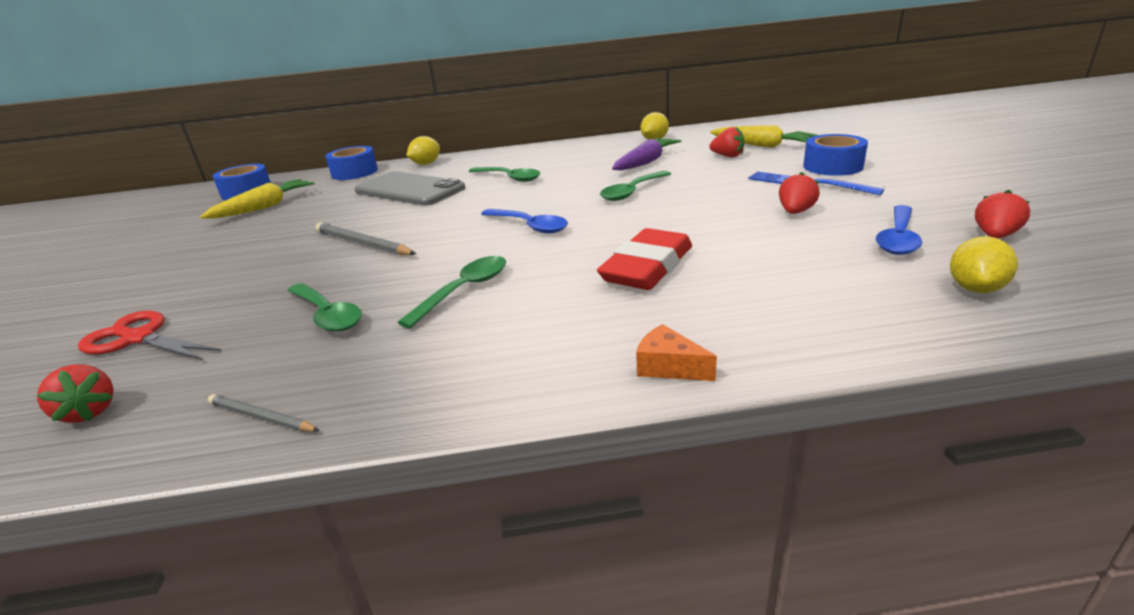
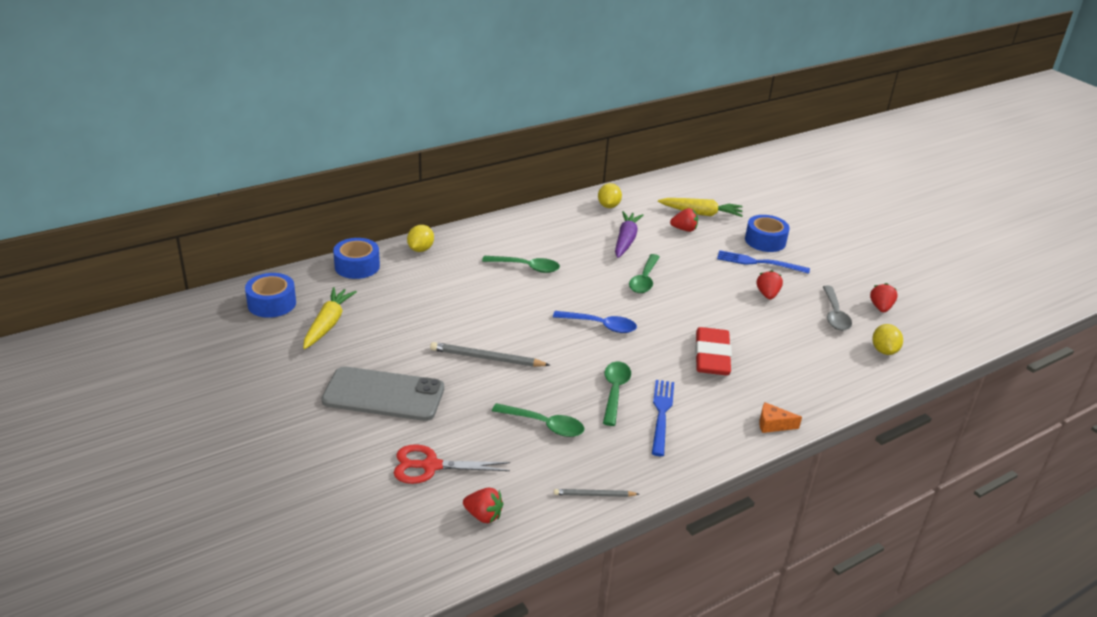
camera: 30 degrees left, 5 degrees up
(409, 190) = (449, 289): grey phone -> grey phone (383, 394)
(497, 324) = (661, 414): none -> blue fork
(898, 238) = (834, 315): blue spoon -> grey spoon

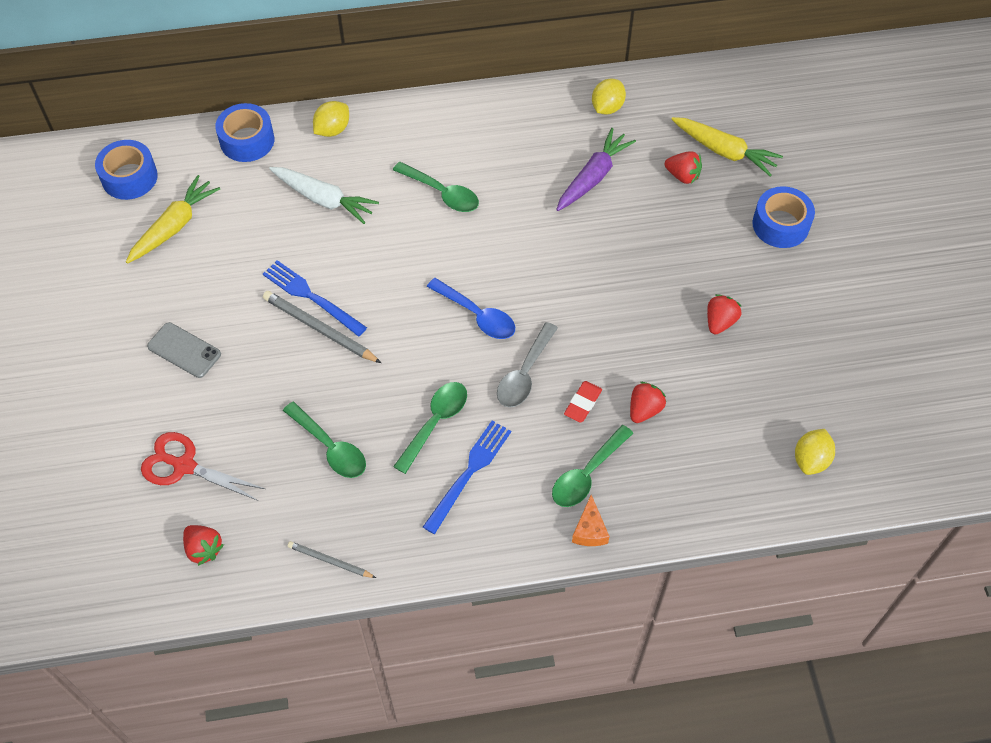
camera: 25 degrees right, 25 degrees up
(383, 394) = (184, 350): grey phone -> grey phone, size x0.54
(439, 287) = (324, 199): none -> white carrot
(644, 280) = (575, 253): green spoon -> green spoon (587, 474)
(712, 356) = (583, 403): red eraser -> red eraser, size x0.49
(759, 262) = (745, 262): blue fork -> blue fork (311, 297)
(773, 424) = (590, 530): orange cheese -> orange cheese turned 120 degrees counterclockwise
(834, 315) = (787, 381): grey spoon -> grey spoon (524, 374)
(880, 307) = (859, 386): red strawberry -> red strawberry (644, 409)

